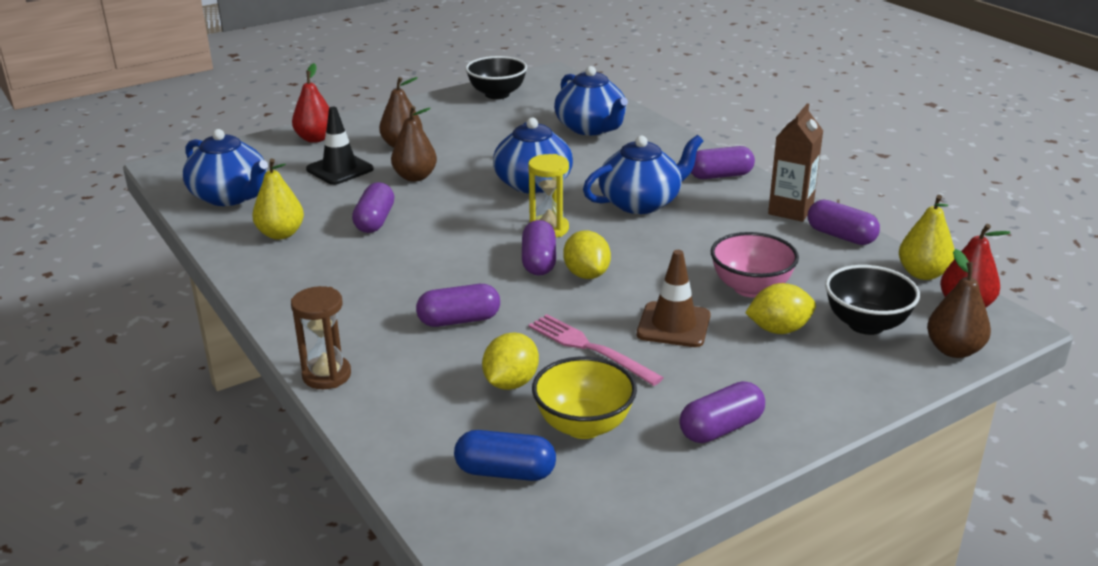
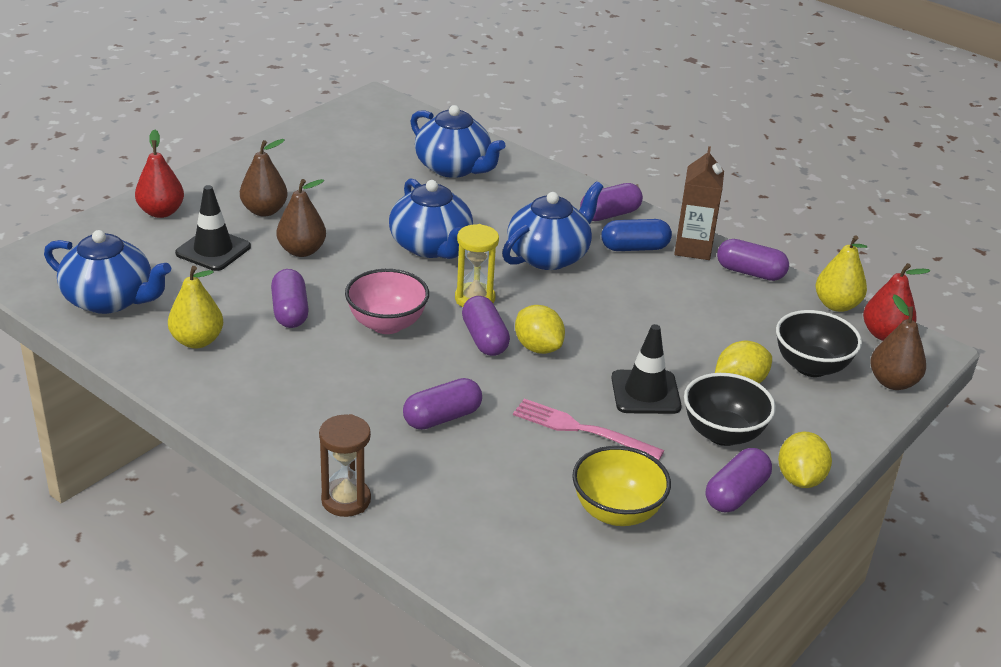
camera: 20 degrees left, 5 degrees up
(497, 94) = (331, 132): black bowl -> black bowl (723, 434)
(505, 472) = (571, 571): blue capsule -> blue capsule (634, 248)
(511, 383) = (528, 478): yellow lemon -> yellow lemon (800, 479)
(673, 325) = (645, 392): brown traffic cone -> black traffic cone
(751, 288) = (696, 342): pink bowl -> pink bowl (387, 324)

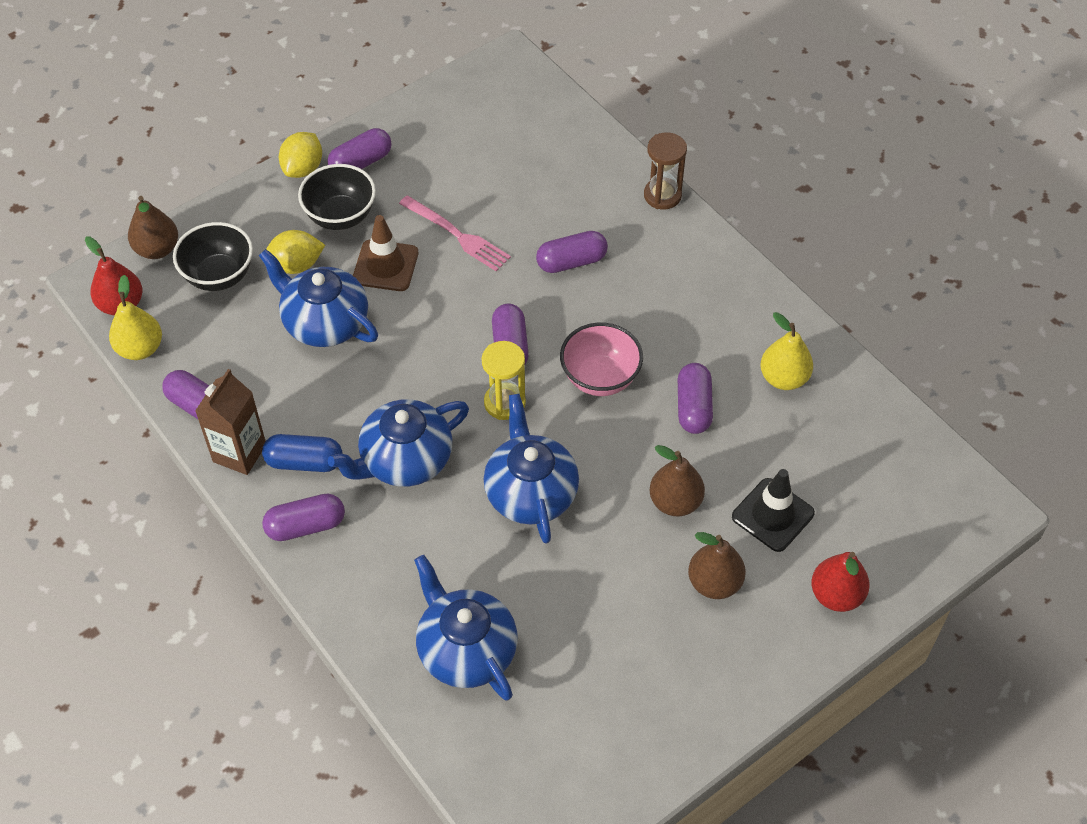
camera: 165 degrees left, 20 degrees up
(110, 300) = (874, 446): blue teapot -> blue teapot (324, 322)
(538, 347) = (463, 330): yellow lemon -> none
(616, 512) = (459, 160): yellow bowl -> none
(645, 392) = (385, 266): black traffic cone -> brown traffic cone

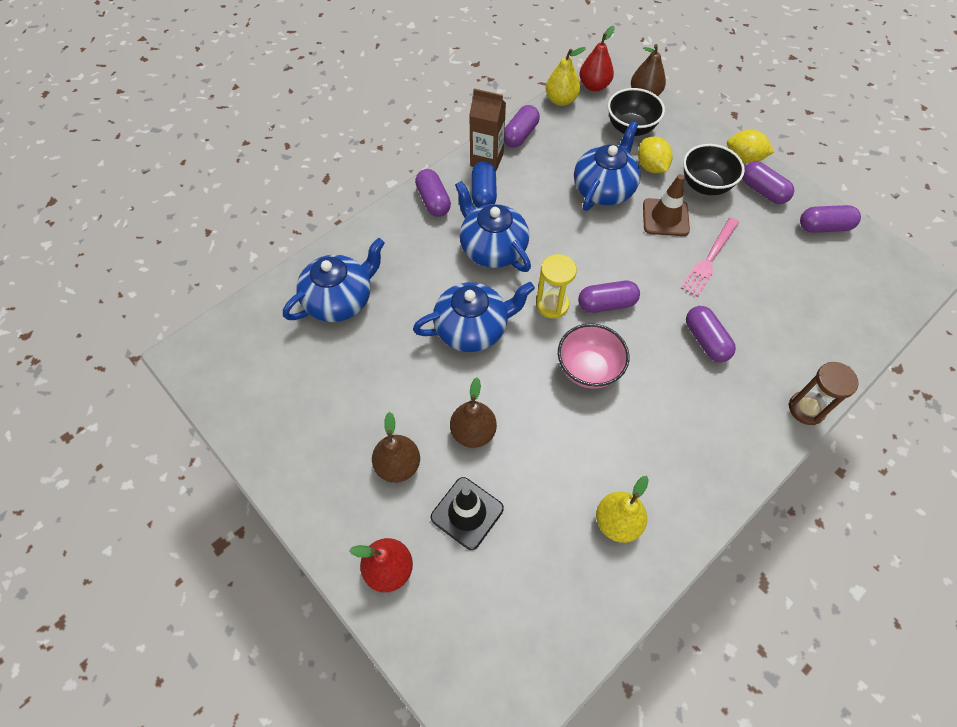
camera: 85 degrees right, 5 degrees up
(693, 407) = (571, 443): purple capsule -> purple capsule (824, 227)

